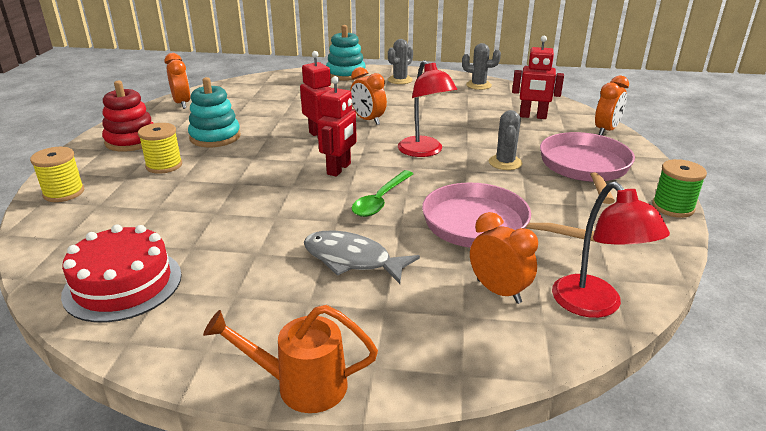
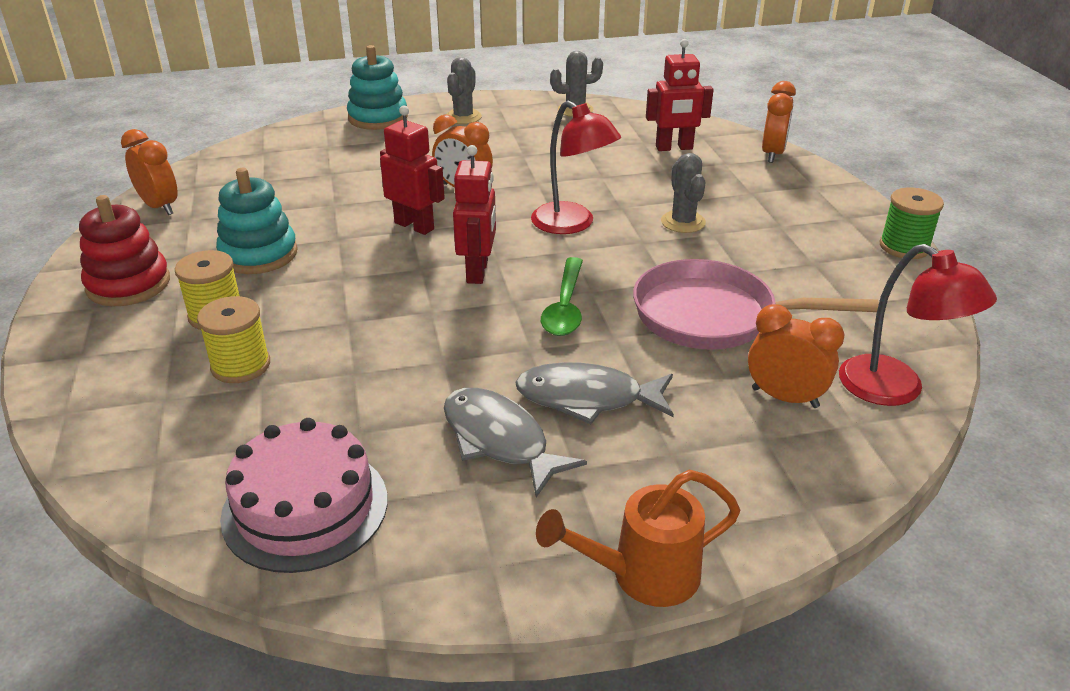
camera: 20 degrees left, 5 degrees up
(64, 193) = (90, 392): yellow spool -> yellow spool (241, 365)
(123, 284) = (305, 508): red cake -> pink cake
(272, 273) = (499, 440): none -> grey fish
(585, 168) = (780, 212): pink pan -> none

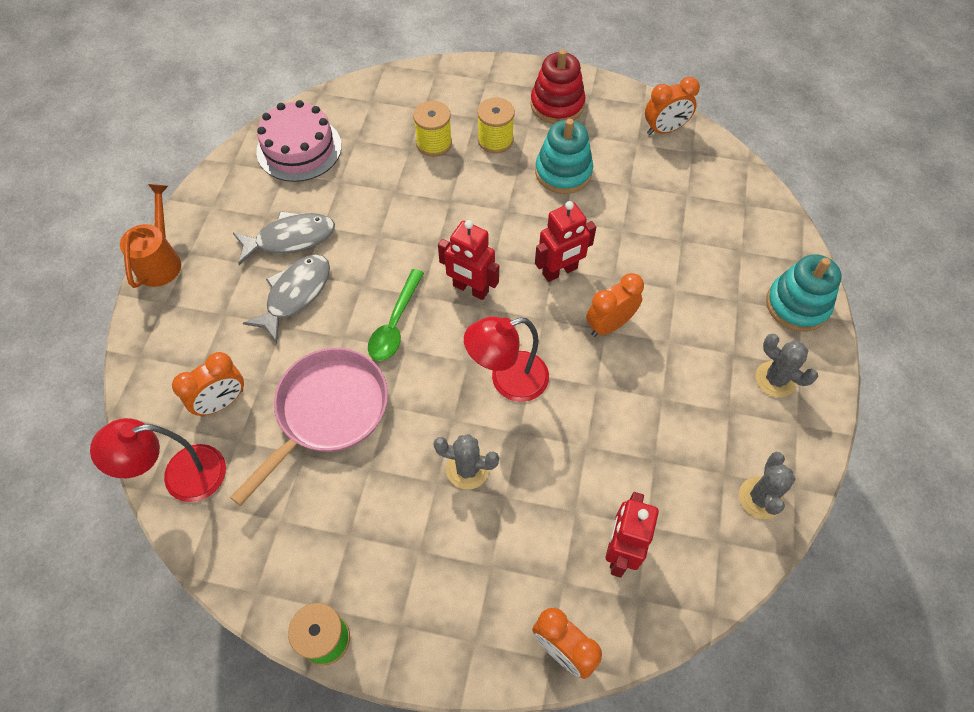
camera: 115 degrees right, 25 degrees up
(565, 307) = (395, 324): green spoon -> green spoon turned 105 degrees counterclockwise

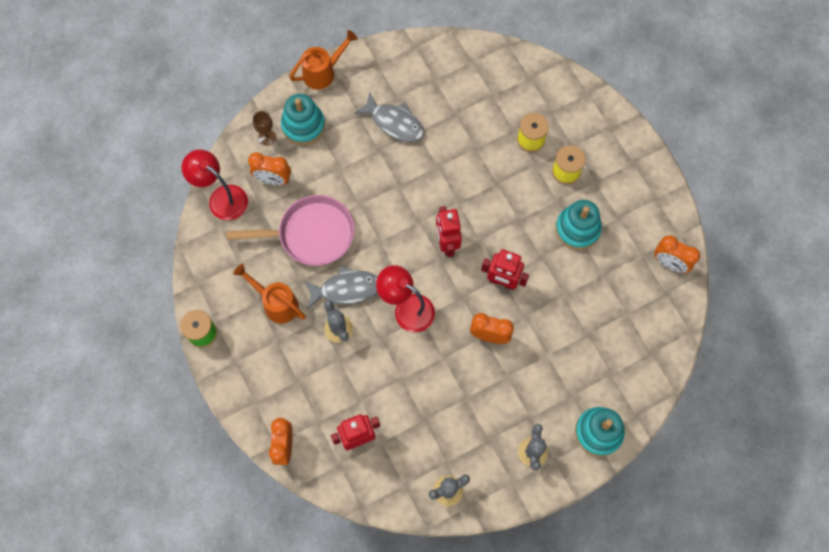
camera: 50 degrees right, 10 degrees up
(167, 370) = (267, 137): none -> brown goblet
(196, 324) = (303, 125): none -> turquoise stacking toy
(295, 294) = (363, 157): grey fish -> grey fish (346, 289)
(299, 149) = (457, 71): pink cake -> none
(372, 515) = (276, 303): none -> orange watering can
(395, 324) = (390, 223): green spoon -> none
(557, 105) = (629, 184): red stacking toy -> none

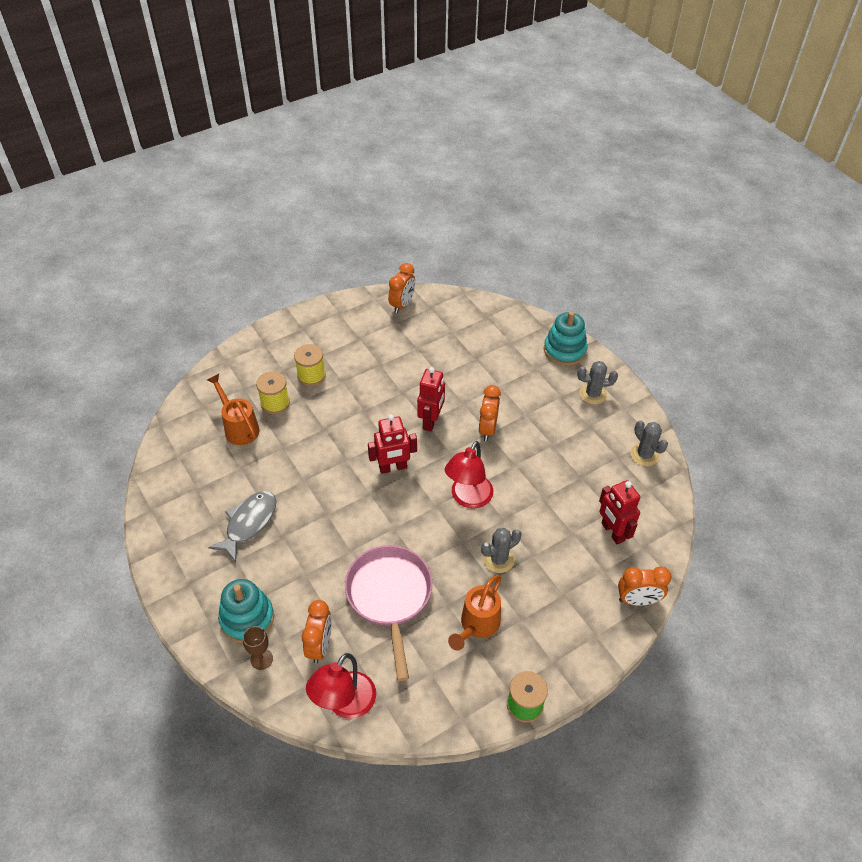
camera: 95 degrees left, 20 degrees down
(323, 72) = (174, 603): orange watering can -> orange watering can (239, 427)
(346, 289) = (452, 555): grey fish -> none
(577, 229) = (372, 366): turquoise stacking toy -> none

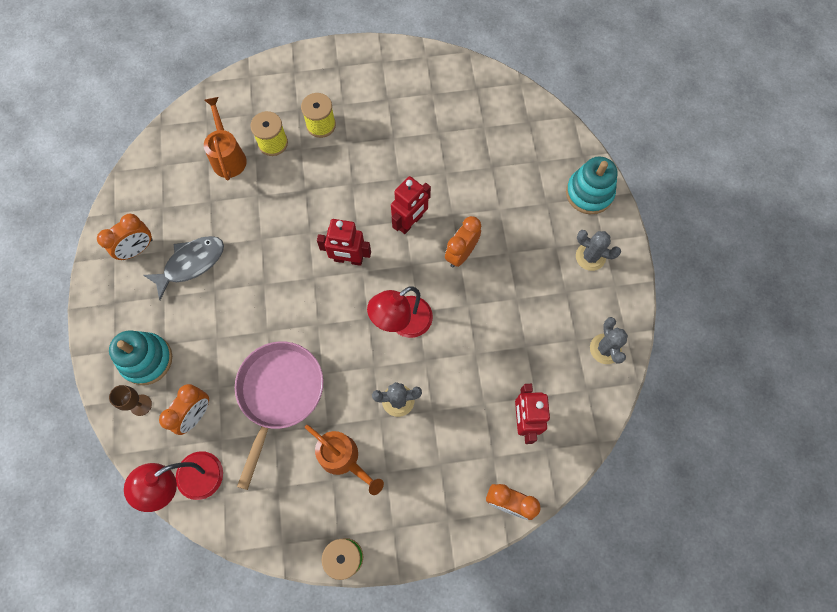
camera: 25 degrees right, 20 degrees up
(402, 305) = (449, 75): orange clock -> orange clock (137, 249)
(477, 625) = (343, 458): orange watering can -> orange watering can turned 105 degrees counterclockwise

